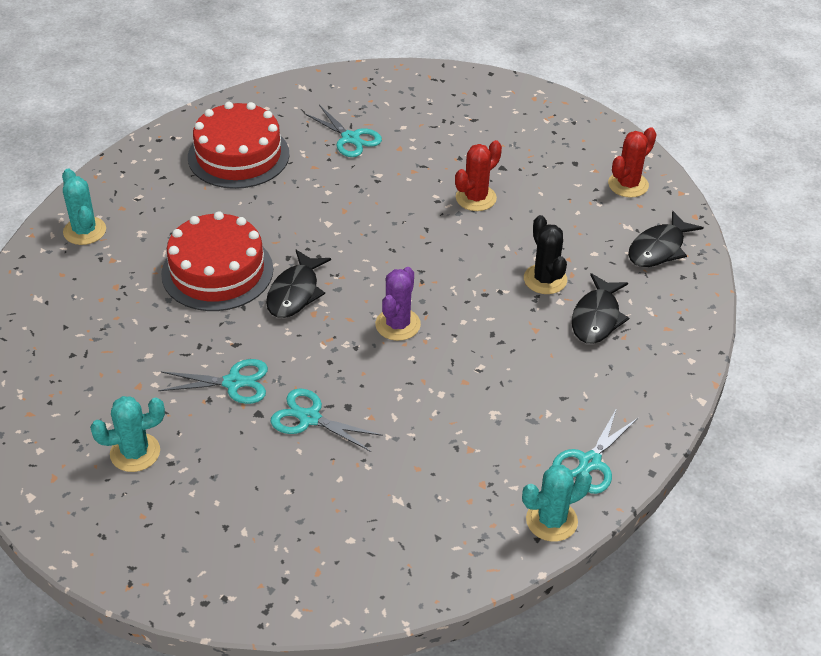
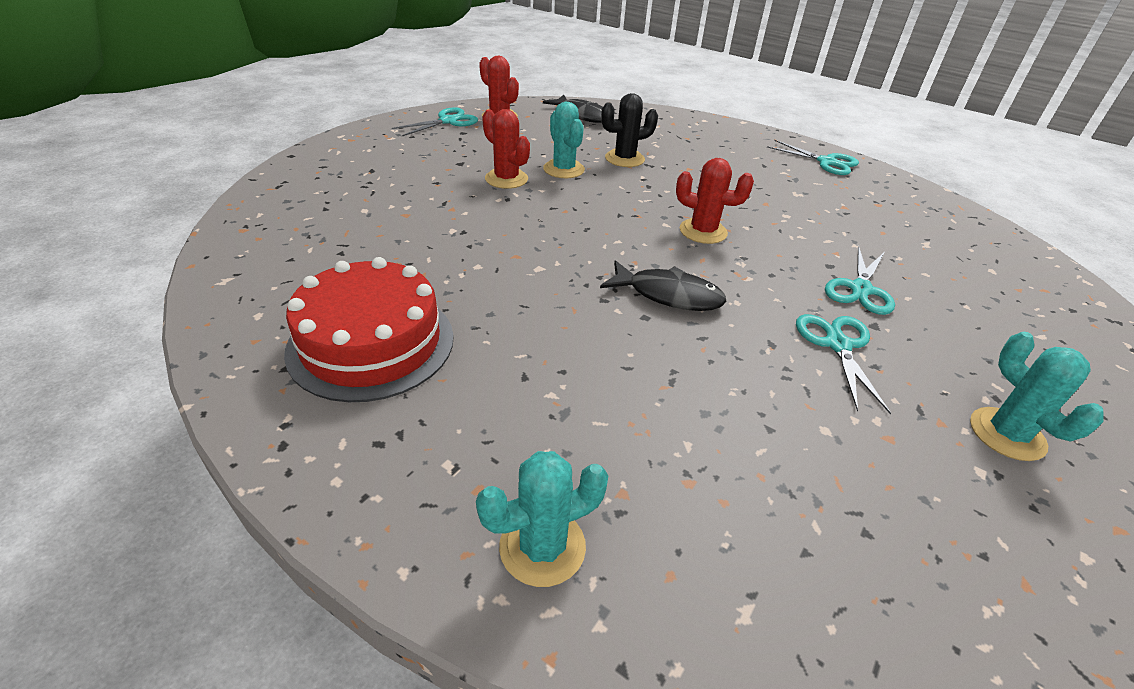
camera: 90 degrees left, 5 degrees down
(217, 271) = (638, 362): red cake -> none
(350, 138) = (371, 245): turquoise scissors -> turquoise scissors (448, 121)
(398, 324) = (703, 231): purple cactus -> red cactus
(551, 520) = (894, 181): turquoise cactus -> turquoise cactus (564, 169)
(597, 317) = (668, 144): black fish -> none

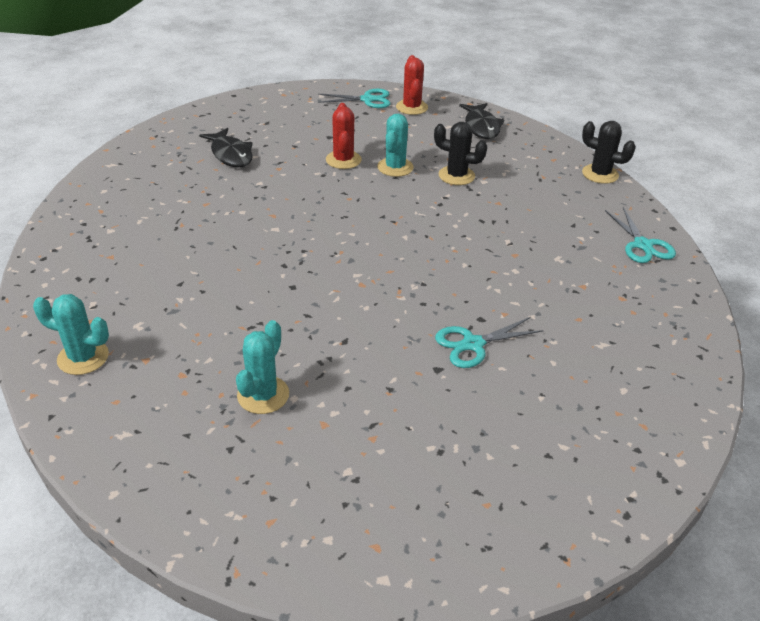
camera: 40 degrees right, 0 degrees up
(371, 343) = (133, 229): red cake -> none
(668, 295) = (328, 281): black fish -> black fish (231, 154)
(703, 231) = (424, 253): red cactus -> none
(720, 123) = (600, 174): none -> black cactus
(837, 345) = (387, 364): turquoise scissors -> none
(1007, 434) = (404, 469): turquoise cactus -> turquoise cactus (263, 395)

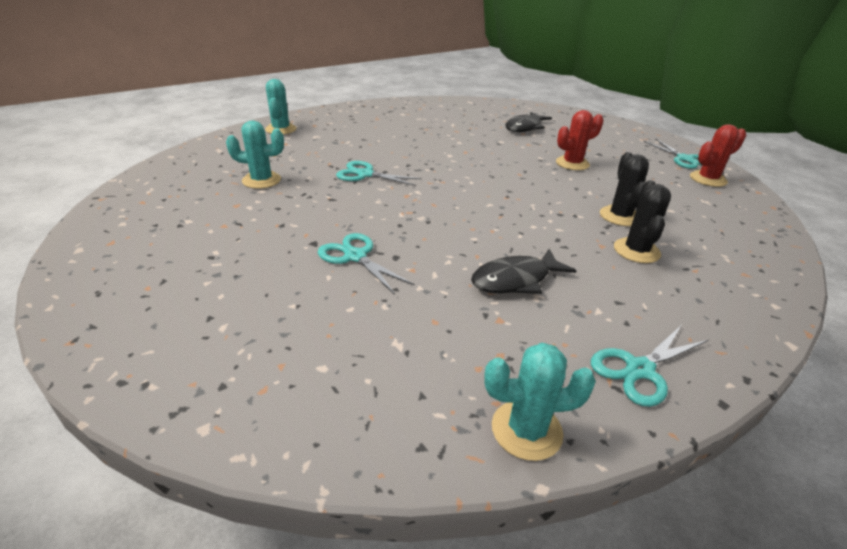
camera: 70 degrees right, 5 degrees down
(293, 303) = (365, 174): none -> turquoise scissors
(395, 167) = (592, 185): turquoise cactus -> turquoise cactus (526, 430)
(481, 127) = (736, 219): black fish -> black fish (515, 280)
(600, 174) = (768, 316): black cactus -> black cactus (636, 251)

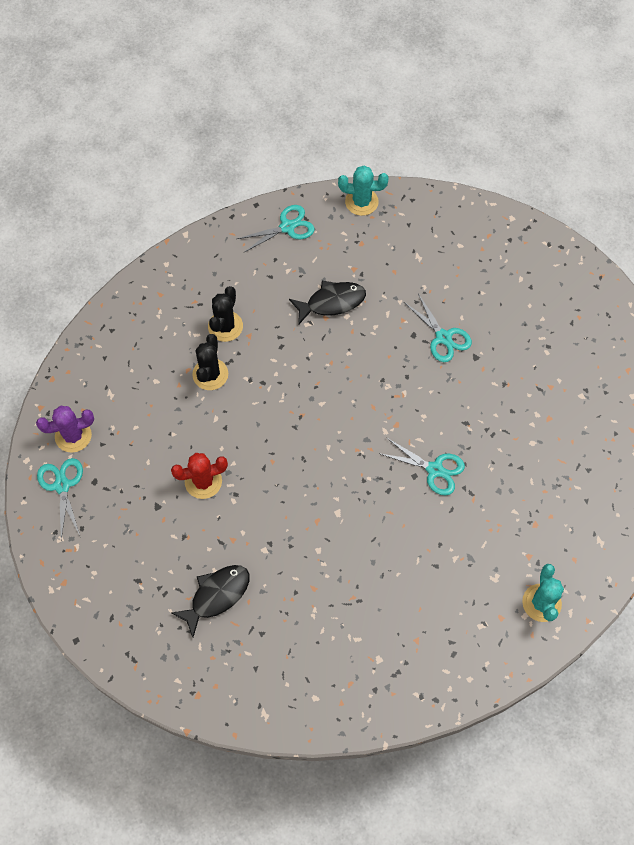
camera: 170 degrees left, 30 degrees up
(261, 180) = (536, 463): turquoise cactus -> none
(708, 179) = (73, 436): red cactus -> purple cactus

